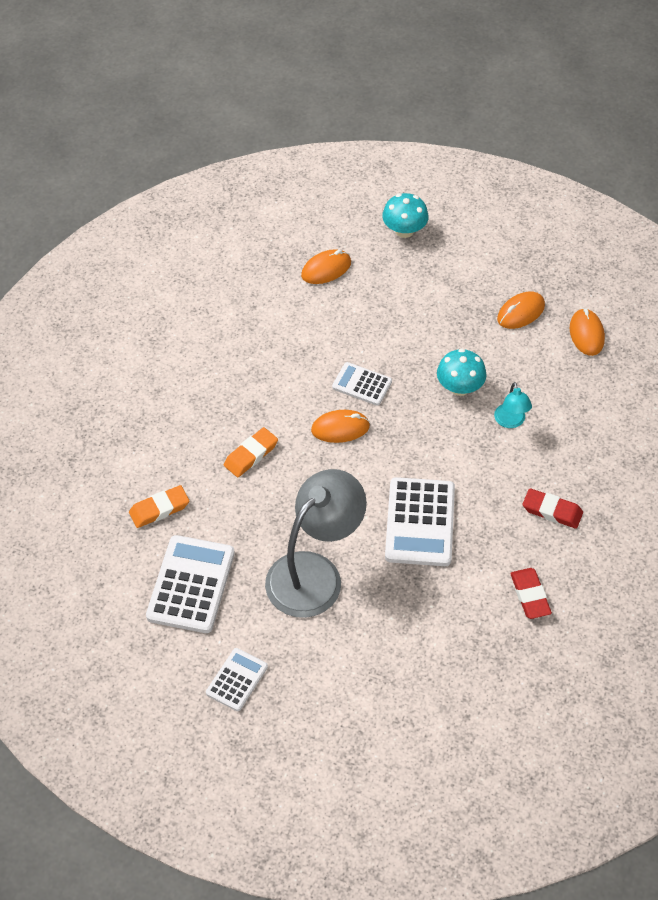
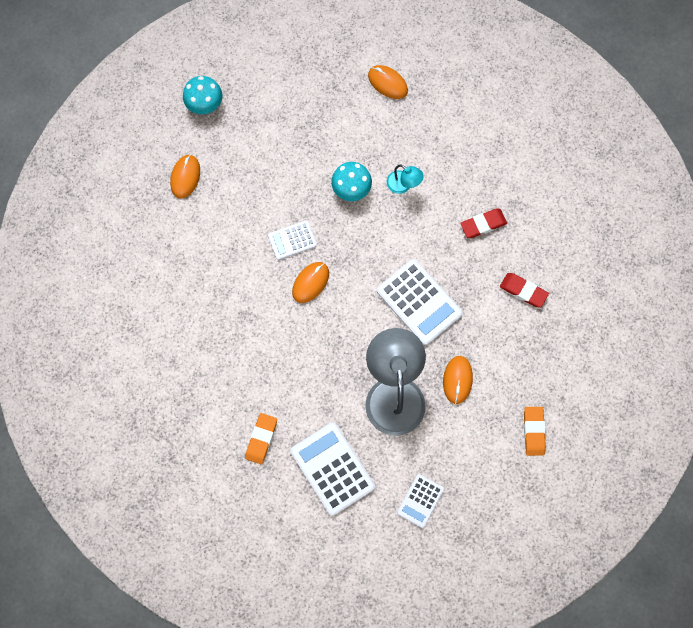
camera: 45 degrees left, 20 degrees up
(237, 680) = (420, 500): white calculator -> white calculator turned 135 degrees counterclockwise
(251, 455) = (277, 351): orange eraser -> orange eraser (533, 431)
(520, 312) = (335, 102): orange mouse -> orange mouse (457, 380)

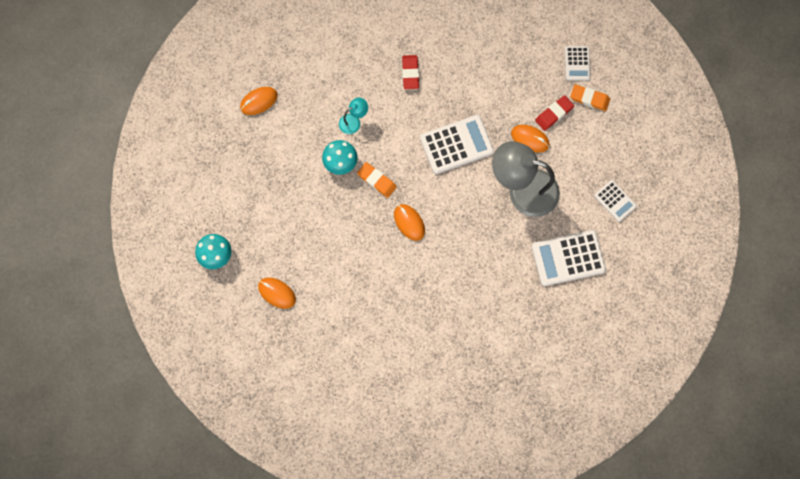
camera: 70 degrees left, 0 degrees up
(261, 439) = (525, 305): orange eraser -> orange eraser (376, 181)
(292, 240) = (367, 224): white calculator -> white calculator (577, 63)
(523, 291) = (476, 64): red eraser -> red eraser (554, 114)

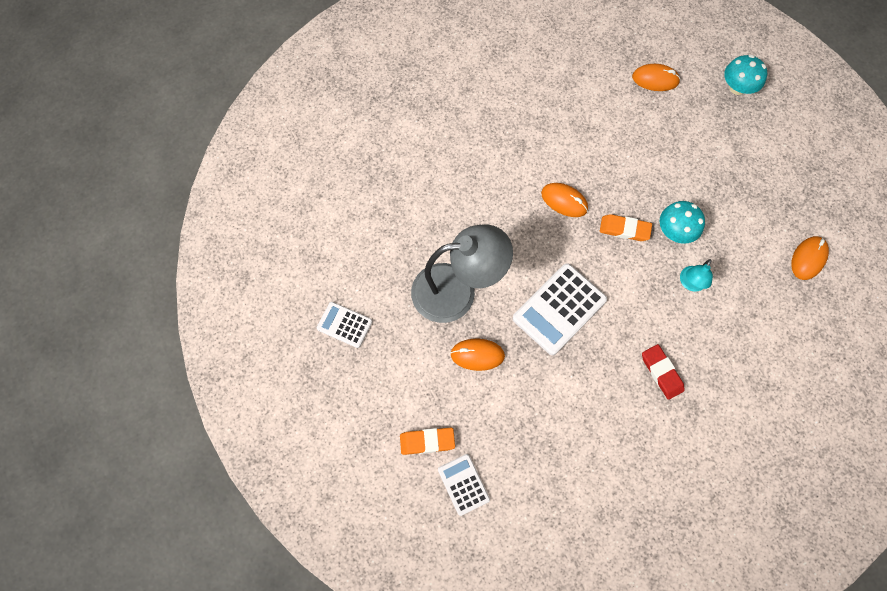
camera: 155 degrees right, 5 degrees down
(554, 114) = (462, 400): red eraser -> none
(568, 258) = (373, 237): white calculator -> none

